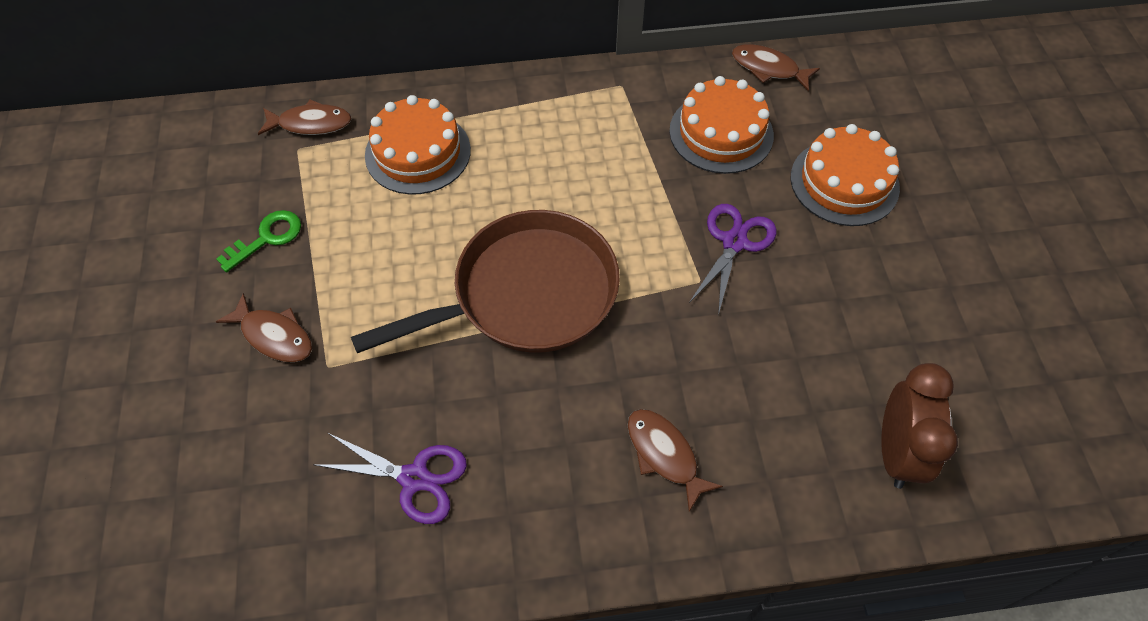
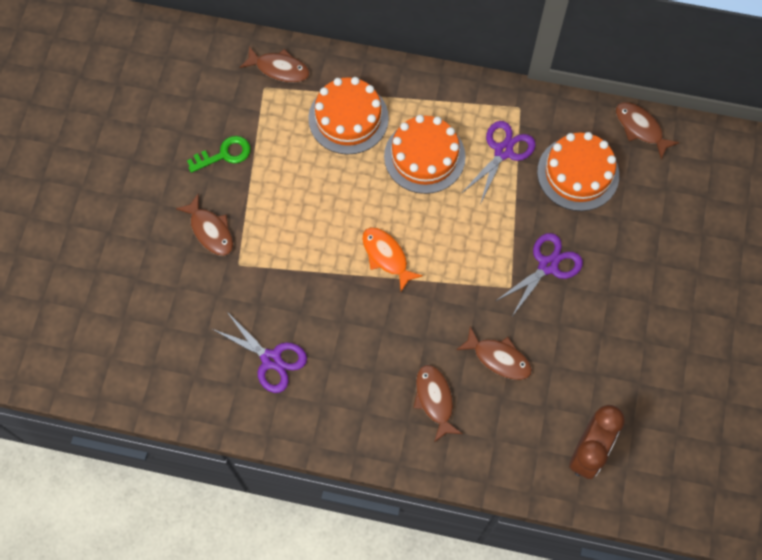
camera: 20 degrees right, 10 degrees up
(526, 294) = (386, 256): brown pan -> orange fish
(622, 135) = (503, 151): none -> purple scissors
(725, 371) = (498, 358): none -> brown fish
(844, 182) = (651, 245): orange cake -> orange cake (424, 156)

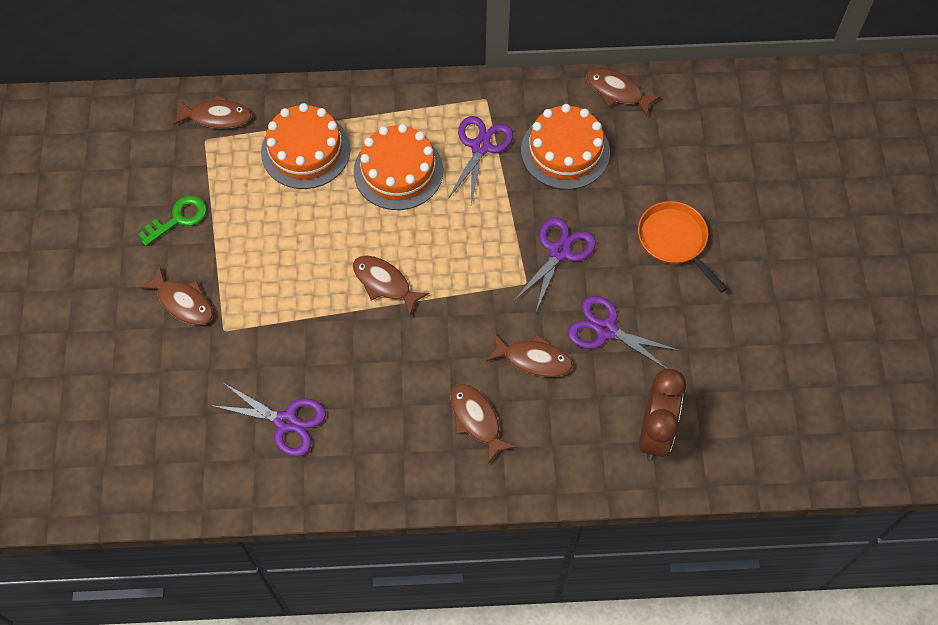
camera: 15 degrees left, 5 degrees down
(386, 256) = (384, 283): orange fish -> brown fish
(570, 348) = (606, 330): none -> purple scissors
(654, 281) = (674, 240): none -> orange pan

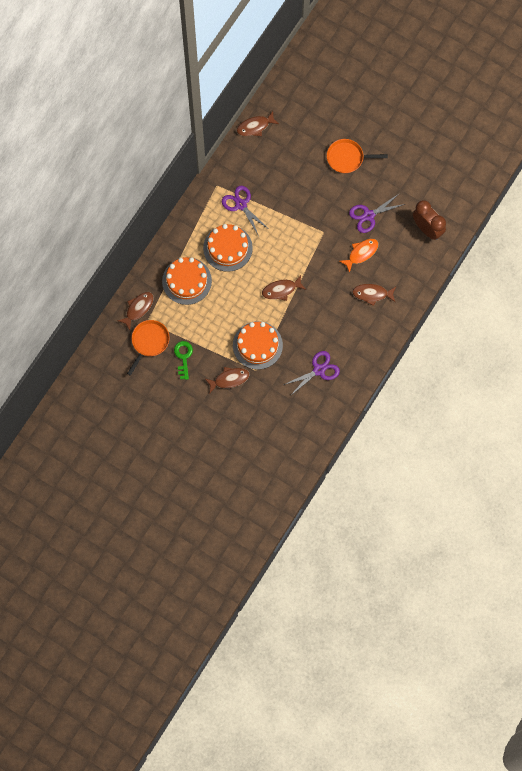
camera: 55 degrees left, 10 degrees up
(173, 161) = (149, 342): none -> orange pan
(533, 359) = (361, 253): brown fish -> orange fish
(559, 251) = (318, 208): purple scissors -> none
(565, 151) = (270, 171): orange cake -> orange cake (257, 345)

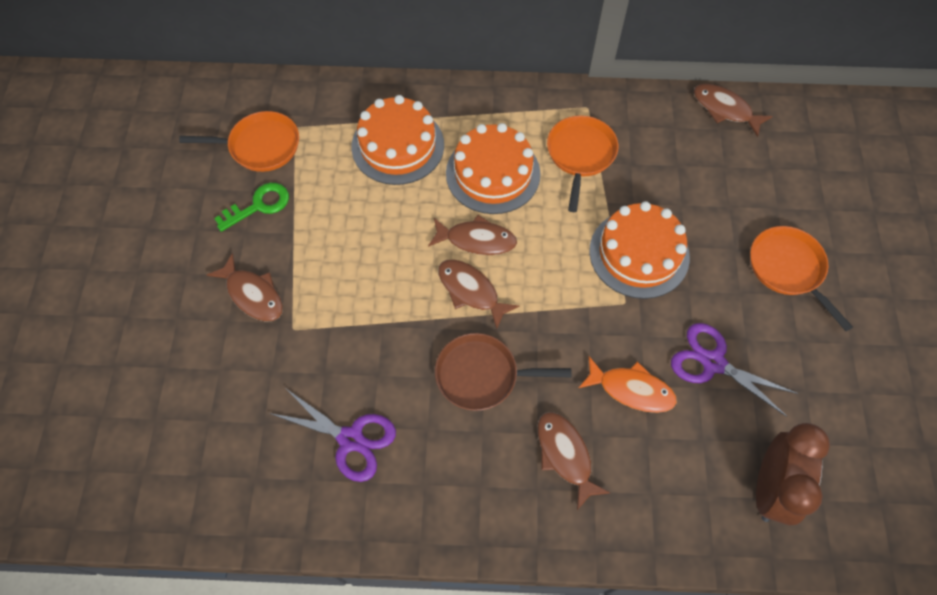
camera: 60 degrees right, 10 degrees down
(138, 308) = (310, 105): brown fish -> brown fish (476, 240)
(241, 205) = (580, 155): purple scissors -> orange pan
(257, 345) = (343, 306): orange cake -> orange cake (639, 253)
(321, 306) = (482, 375): none -> brown pan

